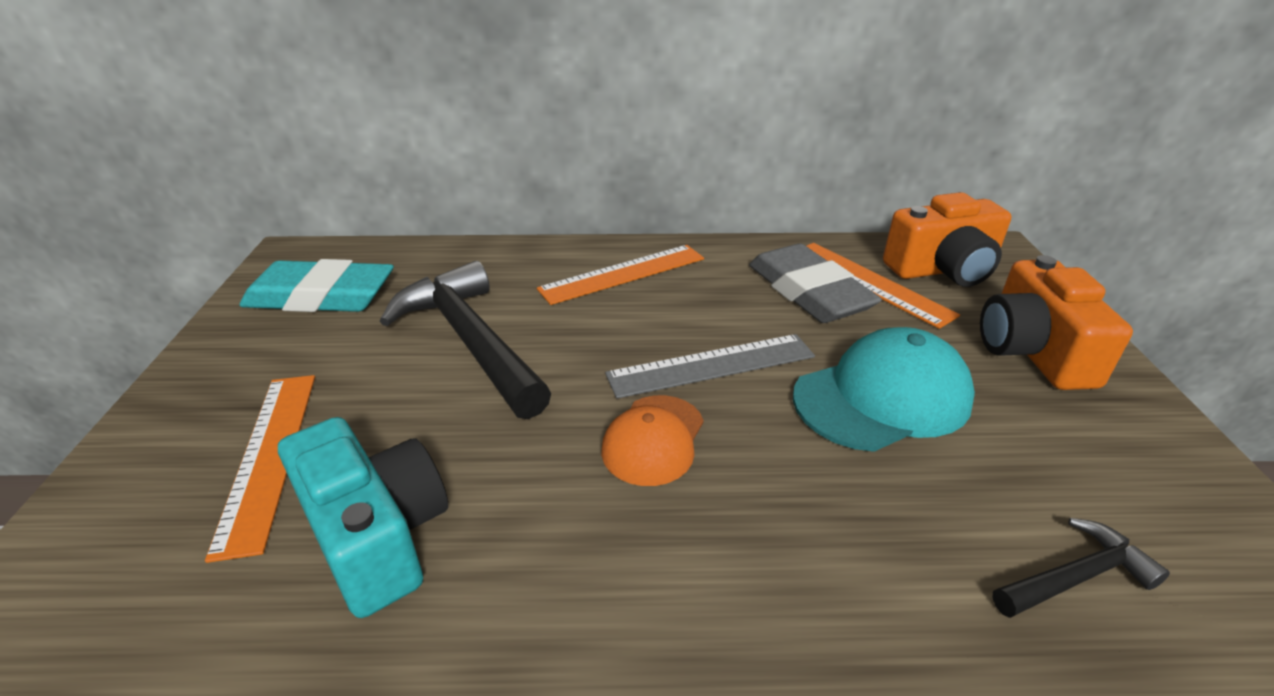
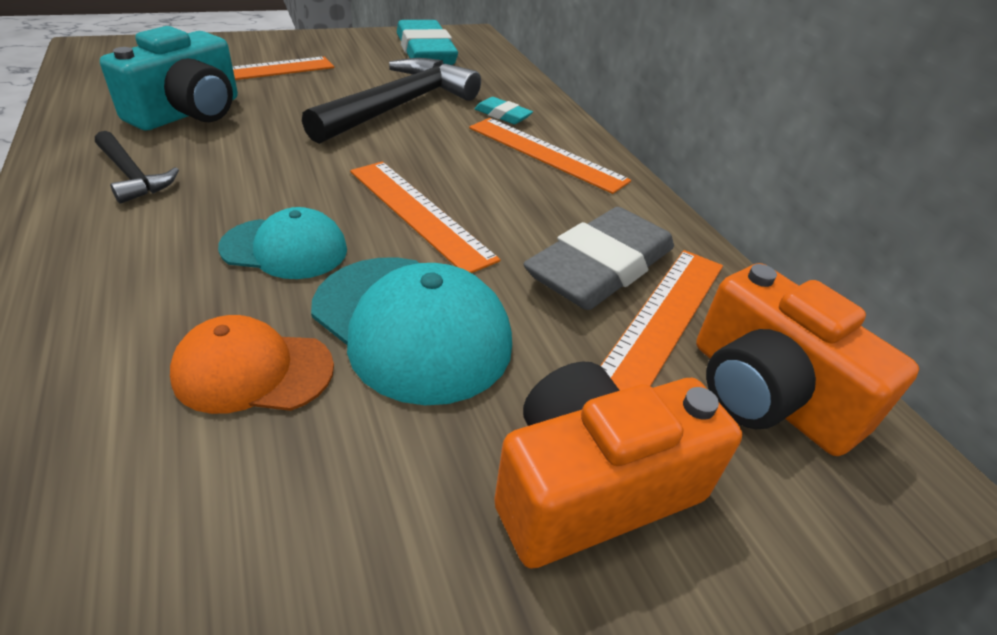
camera: 65 degrees right, 5 degrees up
(531, 279) = (502, 115): none -> turquoise eraser
(653, 440) = (301, 194): orange cap -> orange cap (253, 371)
(711, 365) = (419, 213): grey ruler -> orange ruler
(759, 461) = (285, 249): none -> turquoise cap
(1075, 577) = (129, 474): black hammer -> black hammer (132, 176)

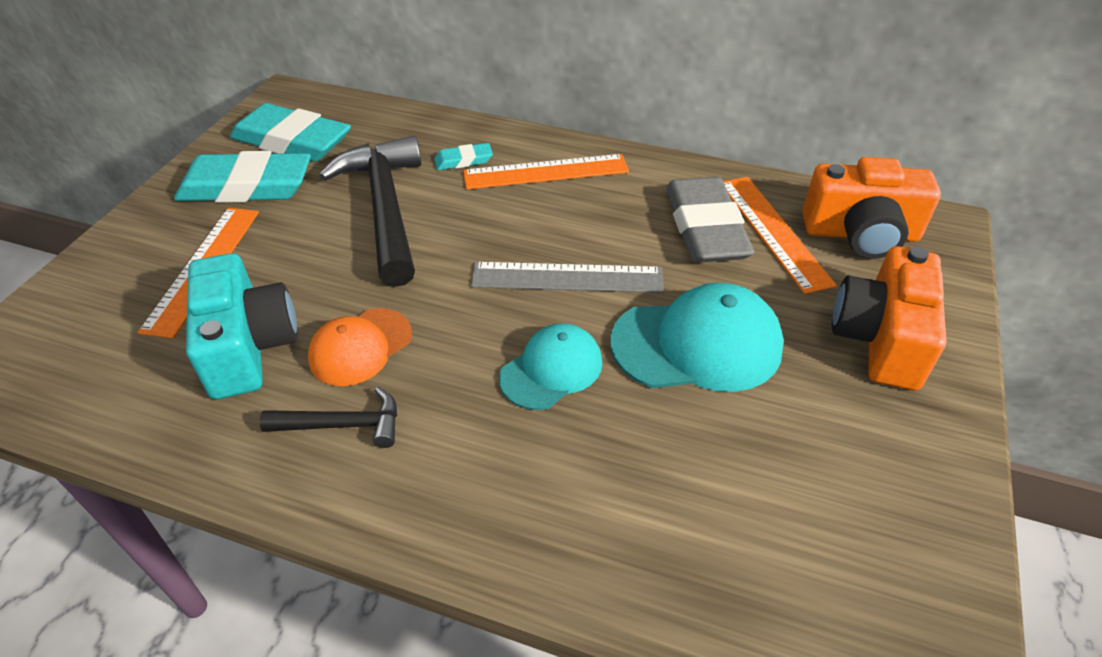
camera: 45 degrees left, 5 degrees up
(253, 371) = (685, 440): orange cap -> orange cap (360, 347)
(355, 55) = (246, 186): none -> turquoise eraser
(419, 213) = (567, 278): orange ruler -> grey ruler

